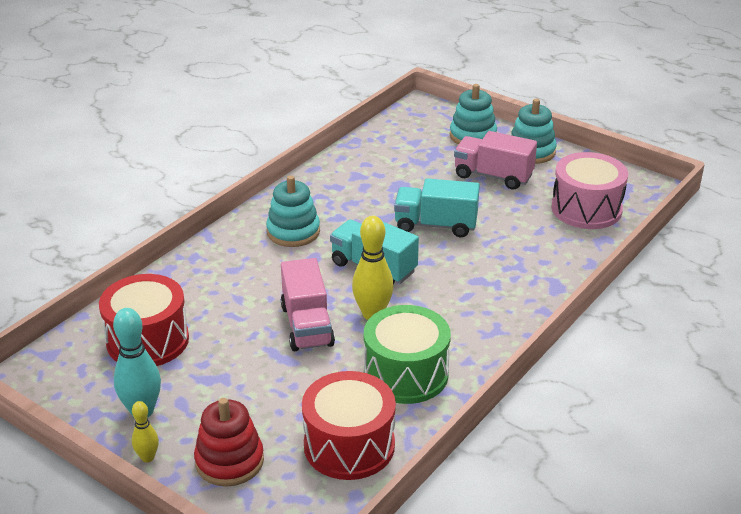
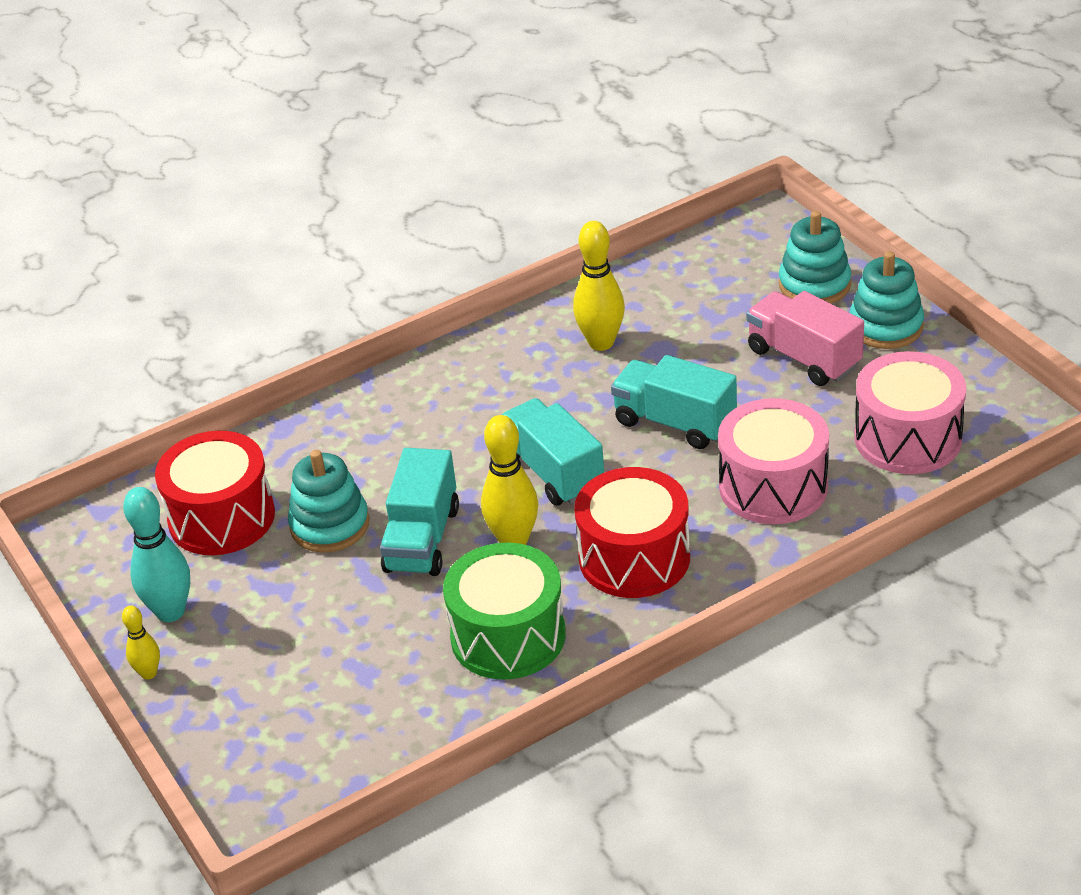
camera: 25 degrees right, 5 degrees up
(229, 461) = (237, 701): red stacking toy -> none
(293, 232) = (478, 396): turquoise stacking toy -> turquoise stacking toy (330, 525)
(307, 325) = (422, 539): pink truck -> turquoise truck
(349, 445) = (385, 716): red drum -> red drum (634, 557)
(358, 188) = (601, 343): none -> yellow bowling pin
(523, 250) = (773, 486): none -> pink drum

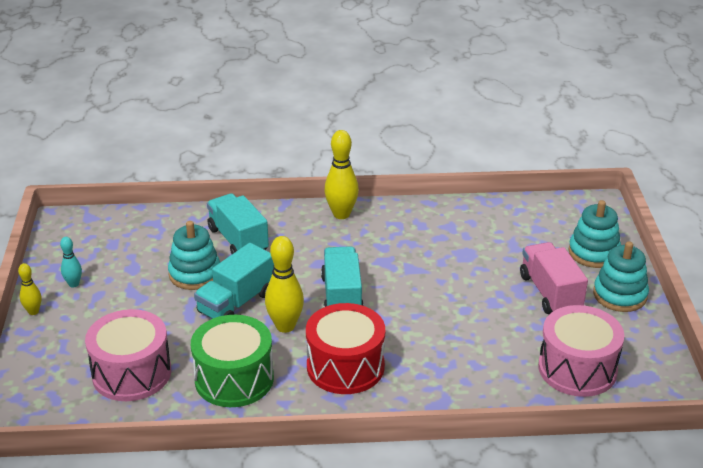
camera: 25 degrees right, 5 degrees down
(170, 612) = (74, 284): turquoise bowling pin -> turquoise bowling pin, size x0.55
(222, 517) = (144, 246): red drum -> none
(601, 343) = (433, 235): yellow bowling pin -> yellow bowling pin (341, 214)
(674, 423) = (437, 298): turquoise truck -> turquoise truck (238, 240)
(773, 486) = (465, 361): pink drum -> pink drum (131, 373)

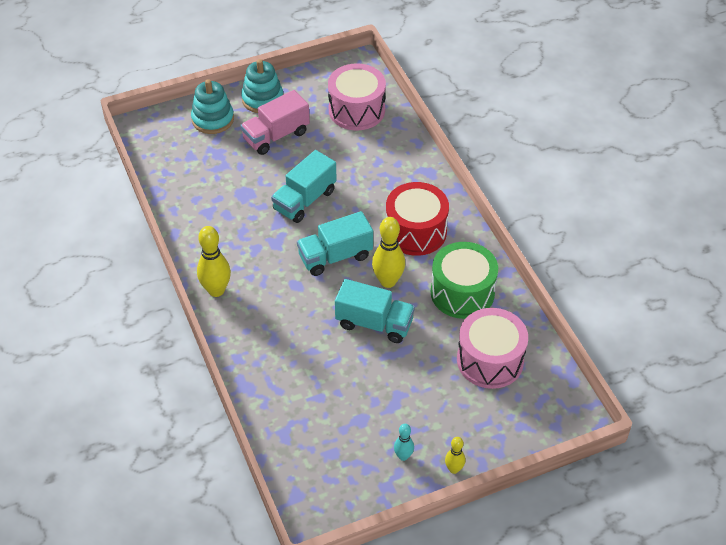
camera: 110 degrees left, 15 degrees up
(195, 274) = (348, 368): turquoise stacking toy -> none
(238, 240) = (286, 354): turquoise truck -> turquoise truck (304, 200)

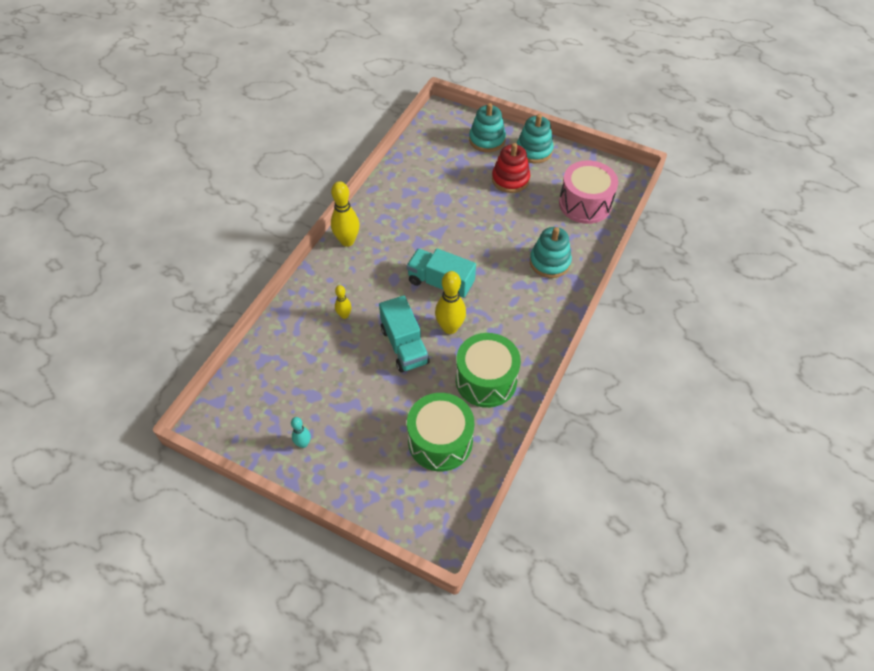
camera: 50 degrees right, 5 degrees up
(276, 136) = (510, 179): pink truck -> red stacking toy
(304, 200) = (472, 232): turquoise truck -> none
(391, 173) = (549, 262): none -> turquoise stacking toy
(416, 231) = (512, 313): red drum -> none
(454, 469) = (319, 484): yellow bowling pin -> yellow bowling pin (344, 315)
(490, 360) = (440, 441): pink drum -> green drum

